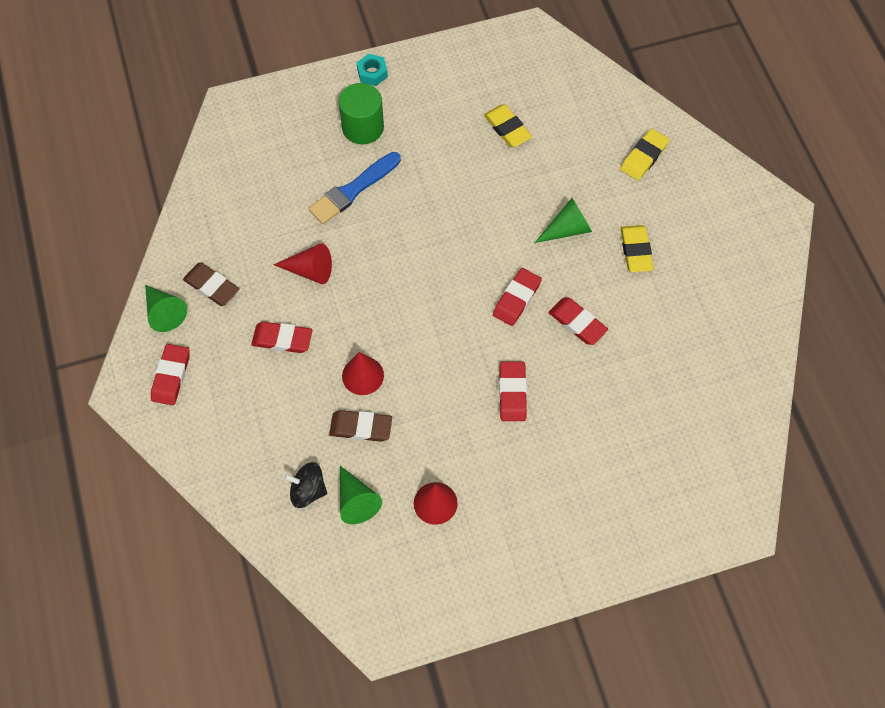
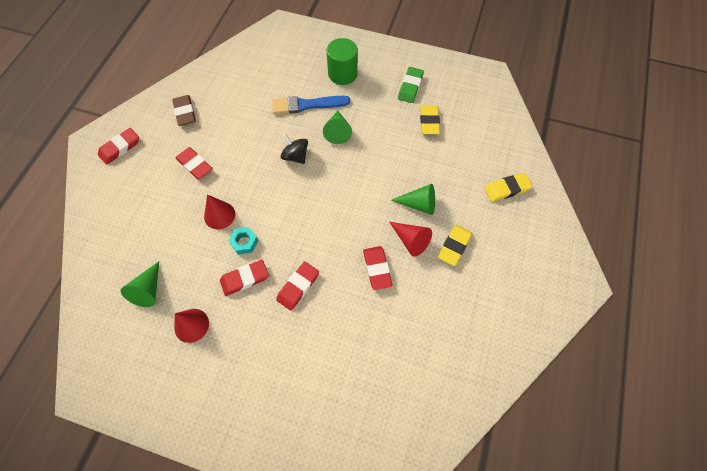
camera: 35 degrees right, 0 degrees up
(164, 312) = (148, 111): green cone -> green cone (337, 131)
(308, 490) = (128, 263): black spinning top -> black spinning top (295, 156)
(310, 270) = (244, 135): red cone -> red cone (410, 240)
(361, 427) = (191, 246): brown eraser -> none
(372, 73) = (373, 47): turquoise nut -> turquoise nut (244, 242)
(454, 98) = (410, 87): none -> green eraser
(516, 299) = (350, 228): red eraser -> red eraser (245, 278)

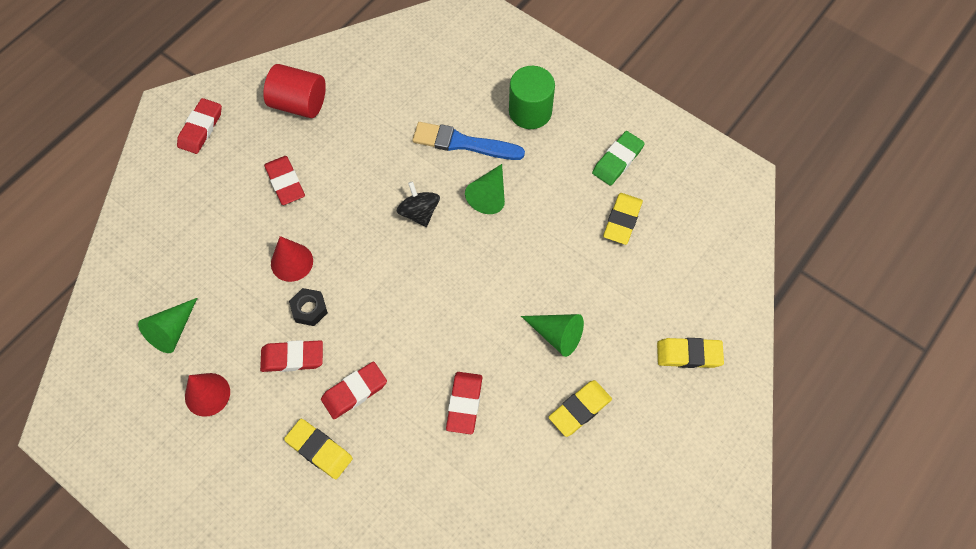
camera: 20 degrees right, 0 degrees up
(120, 148) = (200, 128): red eraser -> red eraser turned 45 degrees counterclockwise
(185, 112) = (299, 103): brown eraser -> red cylinder
(244, 242) = (309, 309): turquoise nut -> black nut
(288, 335) = (319, 450): none -> yellow eraser
(410, 240) = (524, 381): red cone -> none

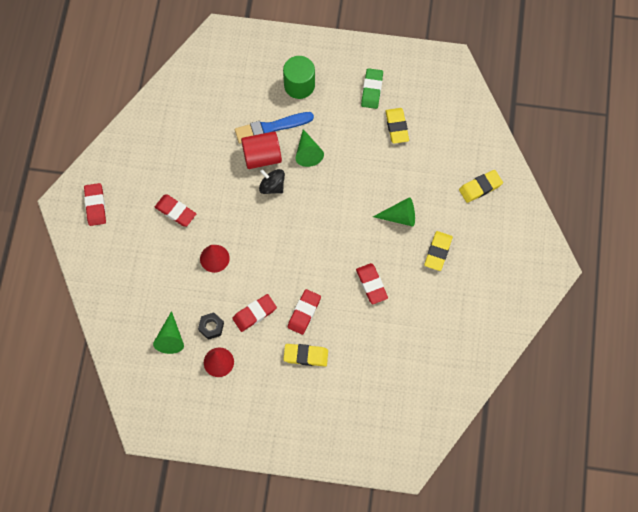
camera: 30 degrees left, 5 degrees up
(299, 103) = (148, 156): red cylinder -> red cylinder (262, 156)
(309, 309) = (245, 280): black nut -> black nut (211, 327)

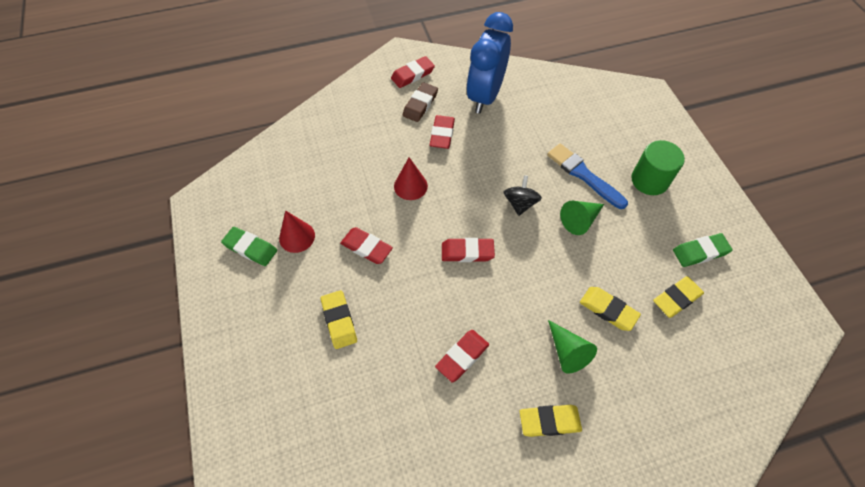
camera: 65 degrees right, 10 degrees down
(133, 214) = (420, 104): none -> brown eraser
(153, 158) = (485, 96): none -> blue clock
(170, 338) = (306, 184): green cone -> none
(211, 327) = (333, 214): black nut -> none
(211, 400) = (250, 248): none -> green eraser
(262, 156) = (547, 180): red cylinder -> none
(304, 312) = (391, 296): red eraser -> red eraser (467, 252)
(480, 187) = (672, 439): yellow eraser -> yellow eraser (608, 310)

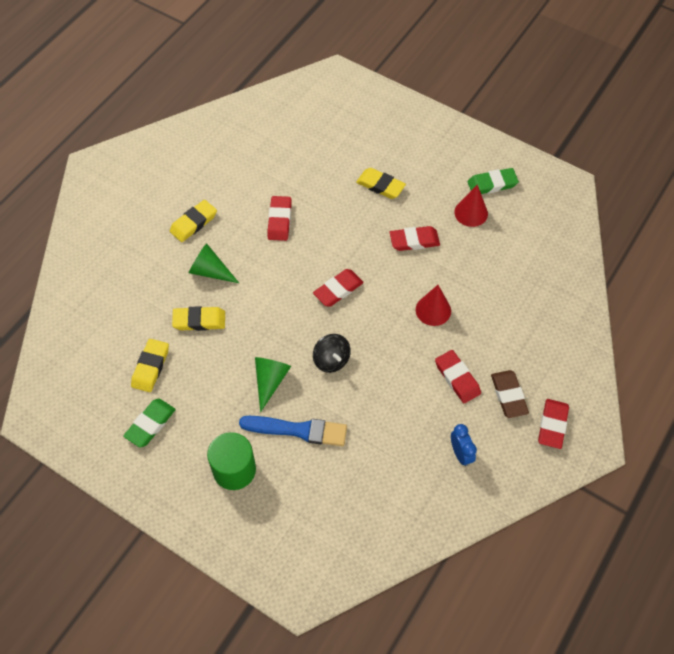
camera: 140 degrees right, 0 degrees up
(485, 96) = (460, 454): blue clock -> blue clock, size x0.42

